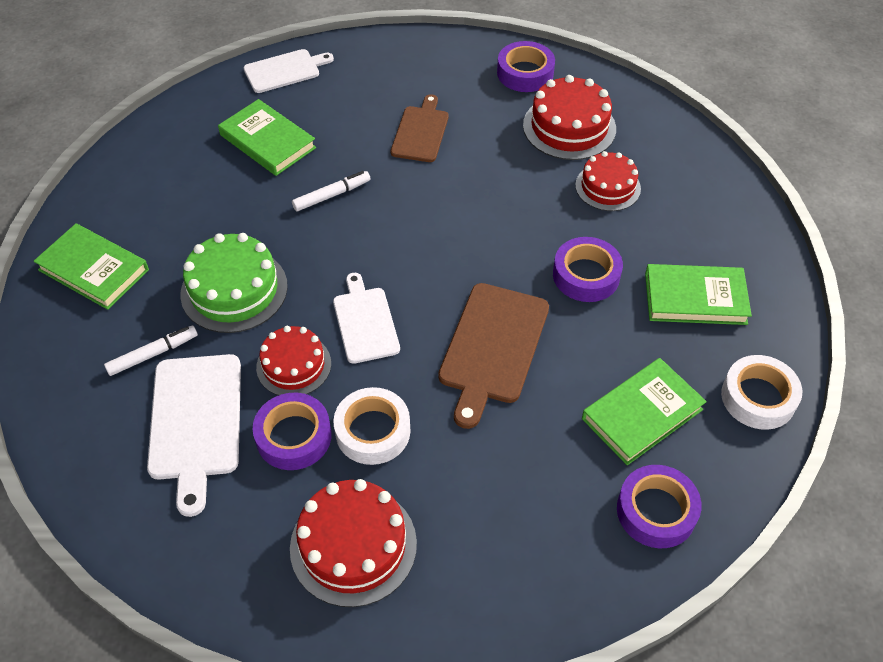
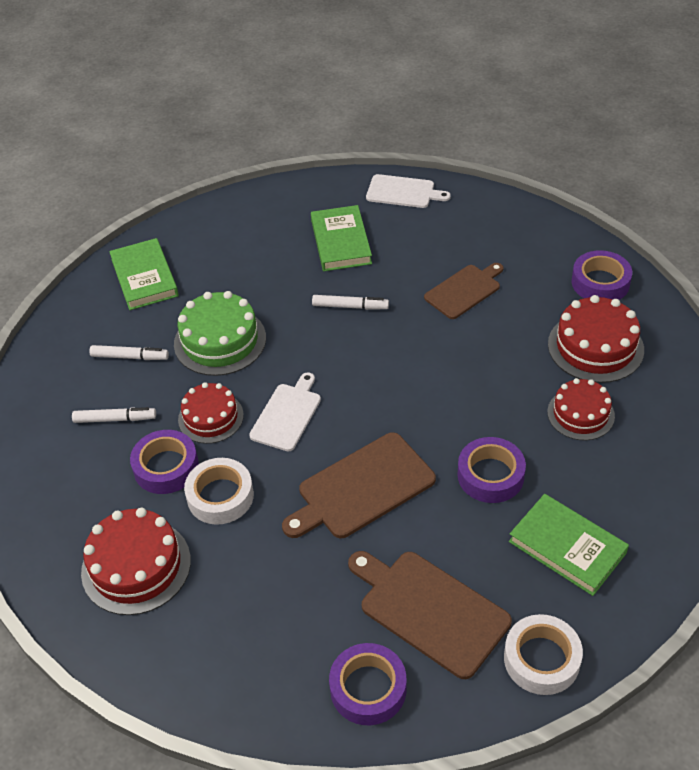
camera: 40 degrees right, 5 degrees down
(195, 422) = (115, 419): white cutting board -> white marker
(642, 414) = (429, 610): green book -> brown cutting board

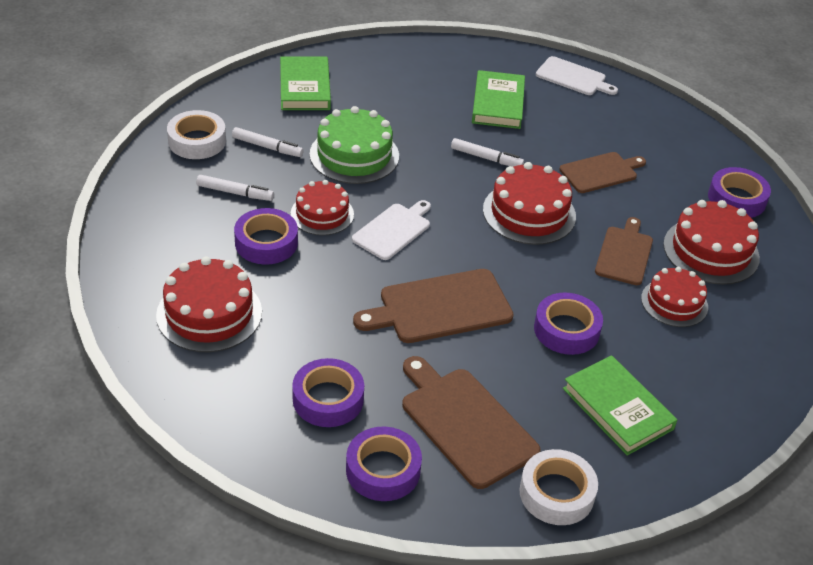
camera: 10 degrees right, 5 degrees down
(220, 496) = (306, 279): white tape -> white tape (197, 141)
(287, 626) = (328, 399): none -> purple tape
(411, 356) = (529, 213): none -> red cake
(516, 374) = (624, 253): none -> brown cutting board

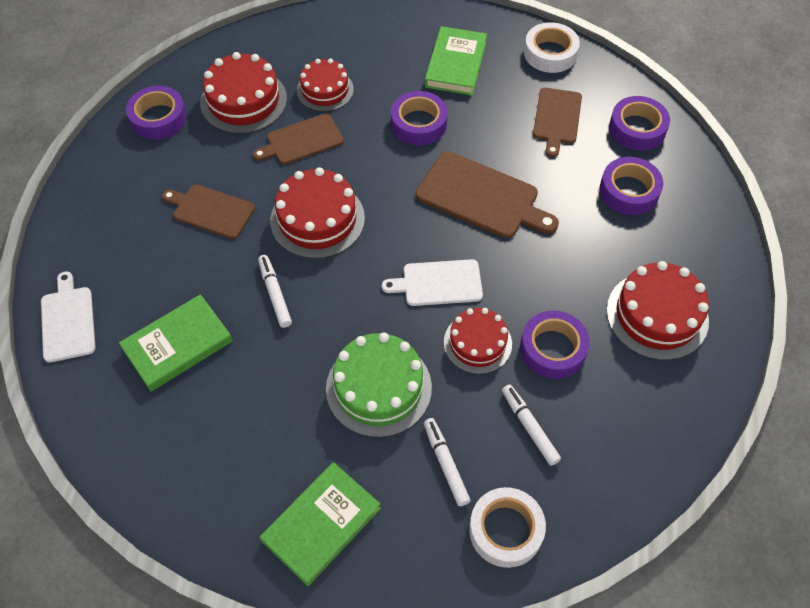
camera: 130 degrees left, 15 degrees up
(465, 423) = (557, 118): brown cutting board -> brown cutting board, size x0.66

